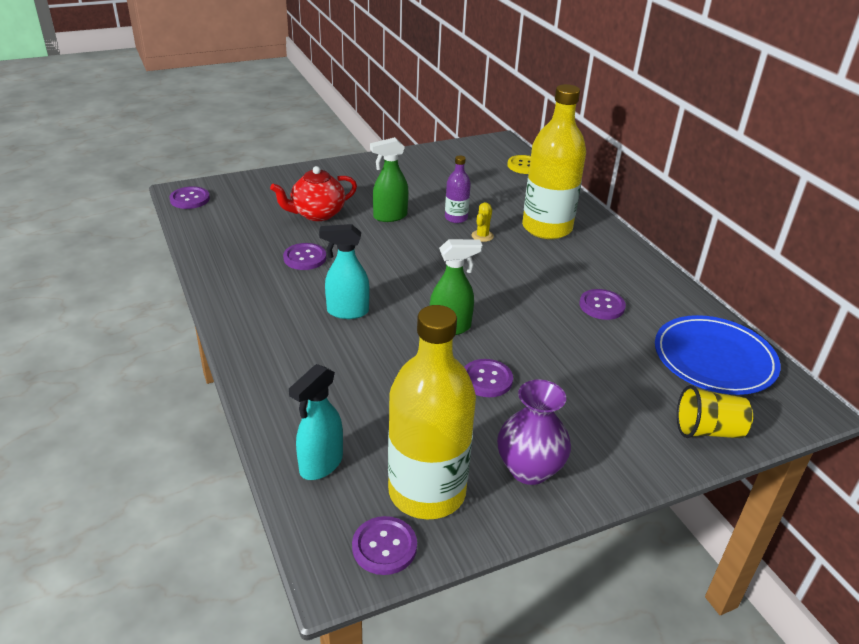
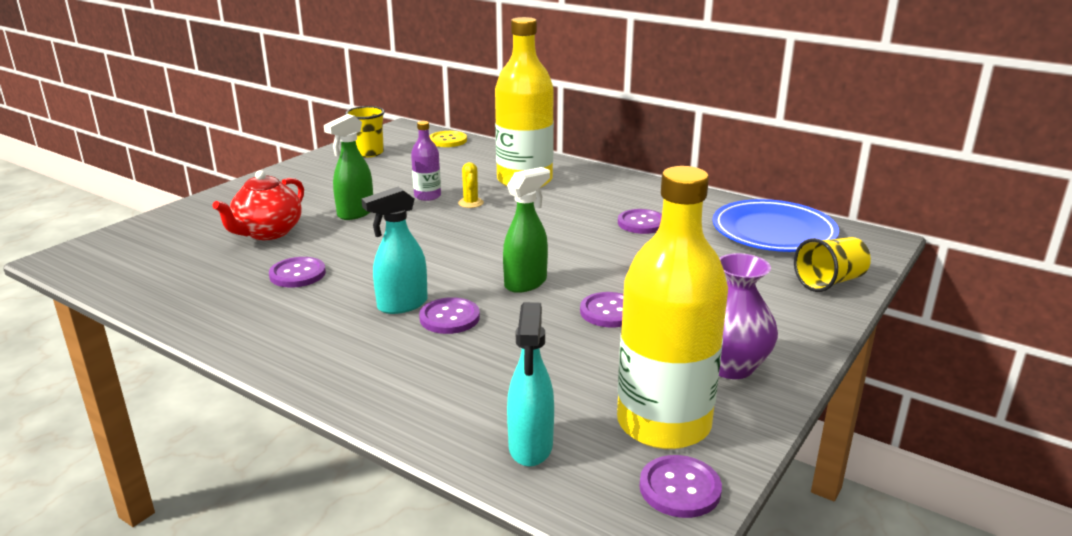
camera: 30 degrees left, 10 degrees down
(190, 199) = (81, 262): purple button -> purple button (449, 318)
(451, 160) = (368, 153): none -> yellow cup

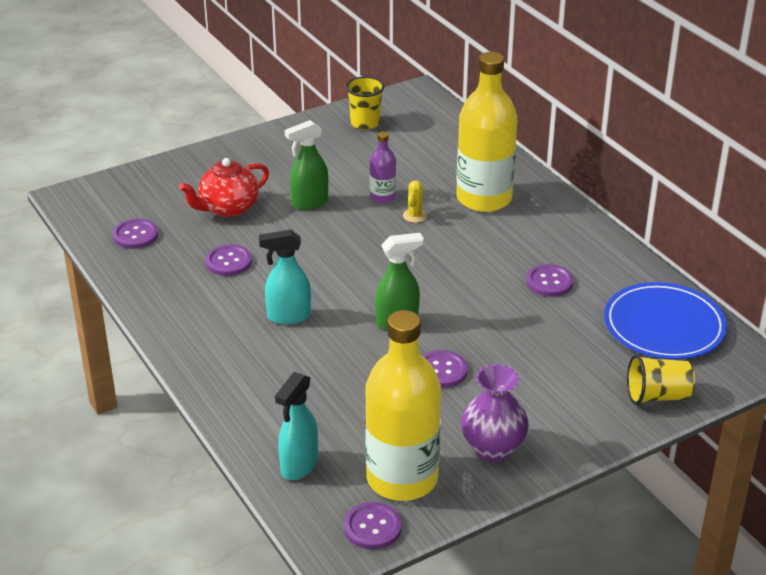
camera: 25 degrees right, 10 degrees up
(448, 140) = (450, 122): yellow button -> none
(449, 318) = (316, 340): purple button -> purple button (135, 235)

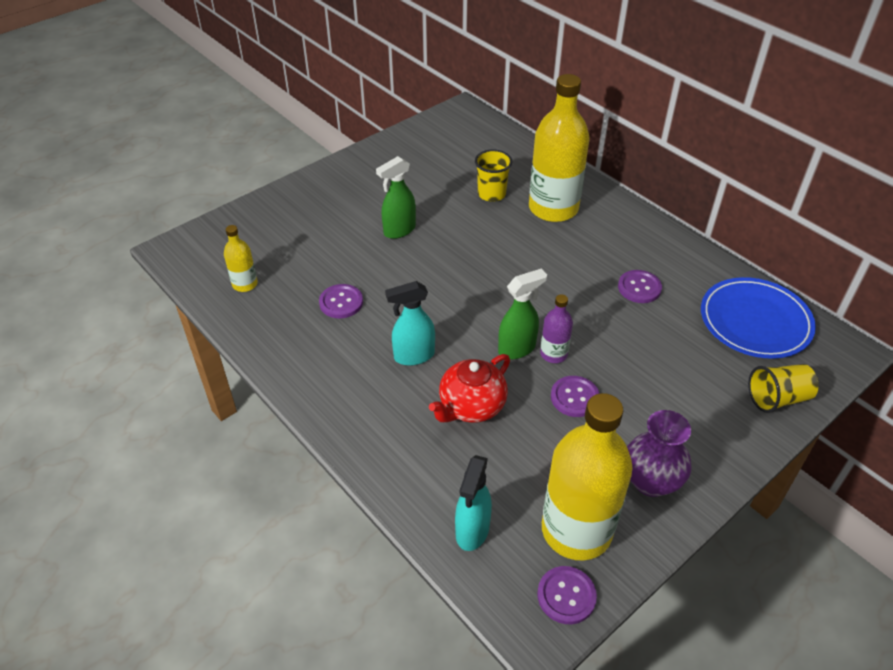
camera: 10 degrees left, 10 degrees up
(135, 235) = (245, 284): purple button -> yellow bottle
(228, 208) = (325, 244): red teapot -> red teapot (471, 406)
(365, 123) = (426, 144): yellow cup -> yellow cup (491, 194)
(382, 197) = (463, 217): purple bottle -> purple bottle (553, 354)
(415, 216) = (498, 233): yellow cactus -> none

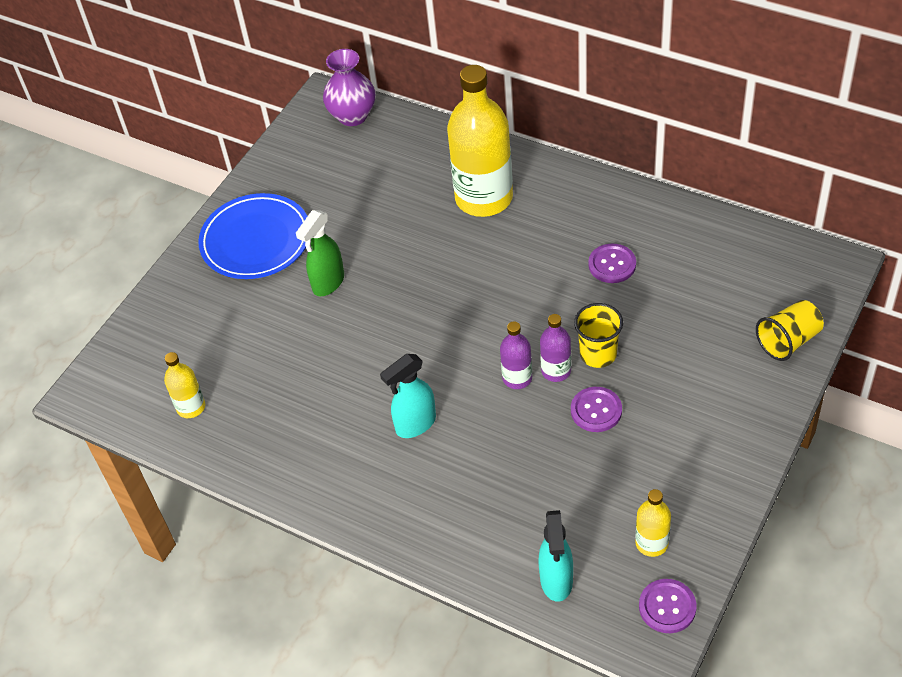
camera: 15 degrees left, 5 degrees up
(341, 302) = (308, 391): purple button -> none
(471, 406) = (499, 457): red teapot -> none
(491, 194) = (409, 202): yellow cup -> yellow cup (598, 354)
(517, 349) = (517, 378): green spray bottle -> purple bottle
(576, 530) = (651, 543): yellow bottle -> yellow bottle, size x0.46
(650, 481) = (701, 470): purple vase -> purple vase (352, 116)
(755, 321) = (740, 263): blue plate -> blue plate (256, 240)

